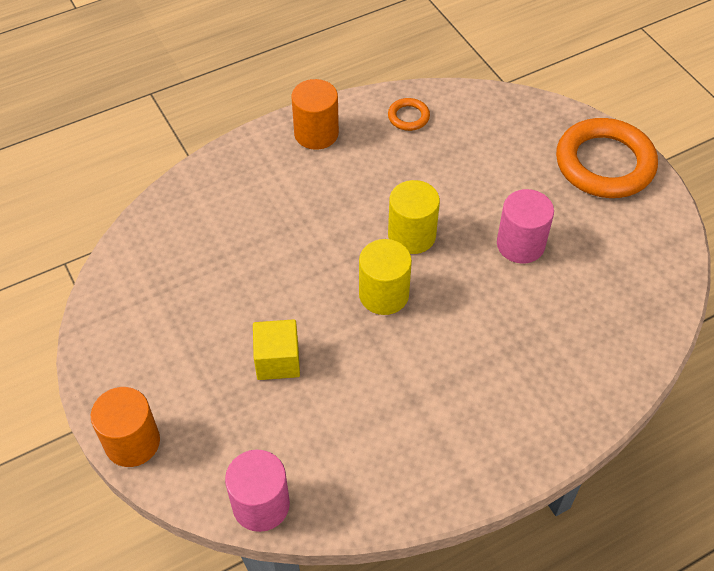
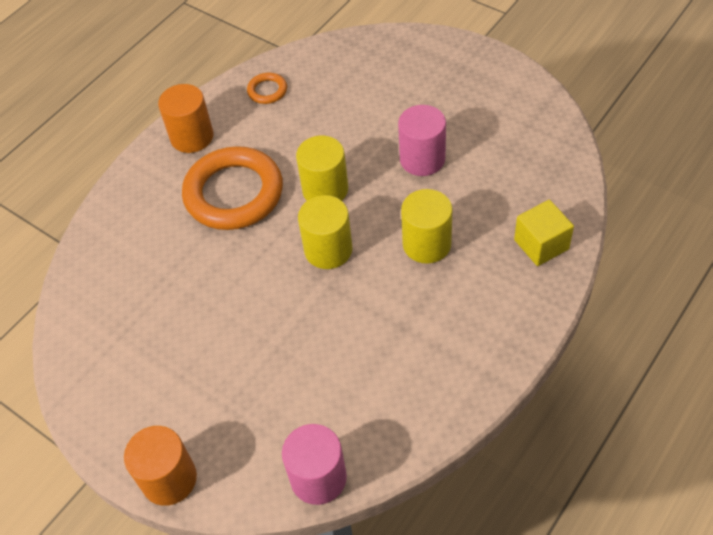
camera: 20 degrees left, 0 degrees up
(277, 360) = (265, 347): yellow cube -> yellow cube (541, 244)
(479, 329) = (427, 244): none -> yellow cylinder
(604, 163) = (455, 65): orange ring -> orange ring (234, 193)

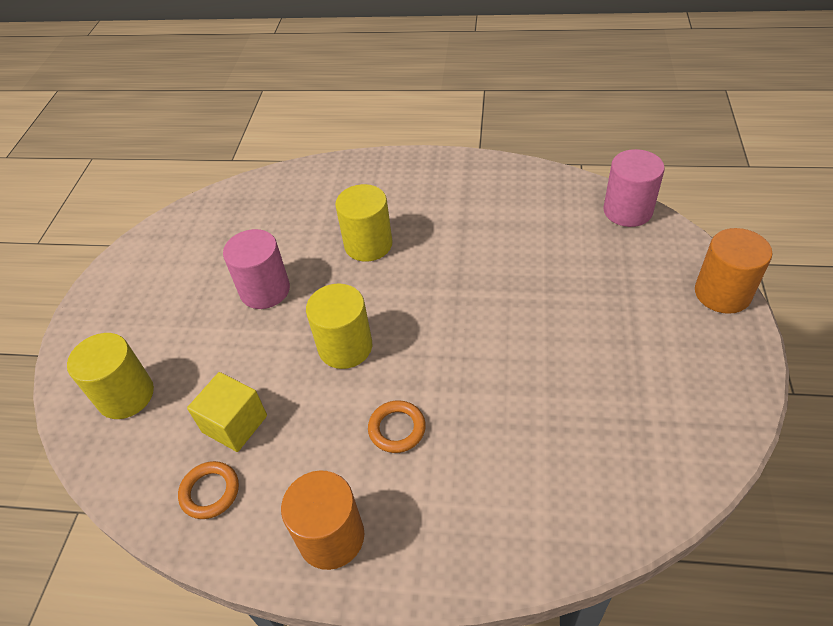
camera: 120 degrees left, 5 degrees down
(234, 193) = (397, 429): orange ring -> orange ring, size x0.44
(328, 250) = (419, 307): yellow cylinder -> yellow cylinder (126, 395)
(541, 244) = (327, 182): yellow cube -> yellow cube (235, 424)

